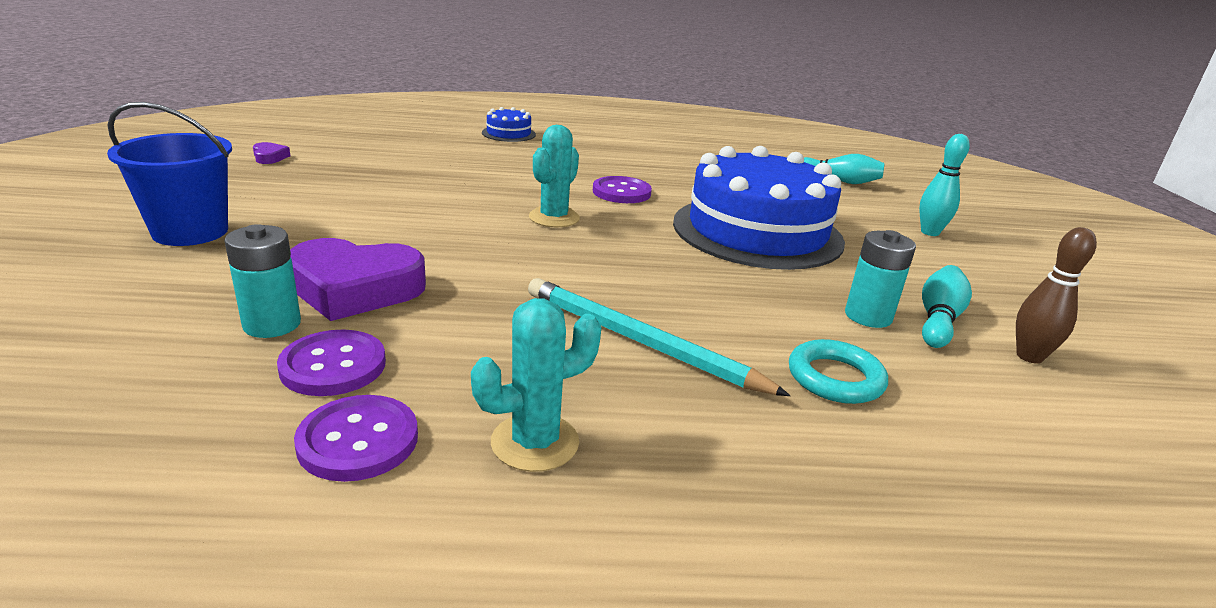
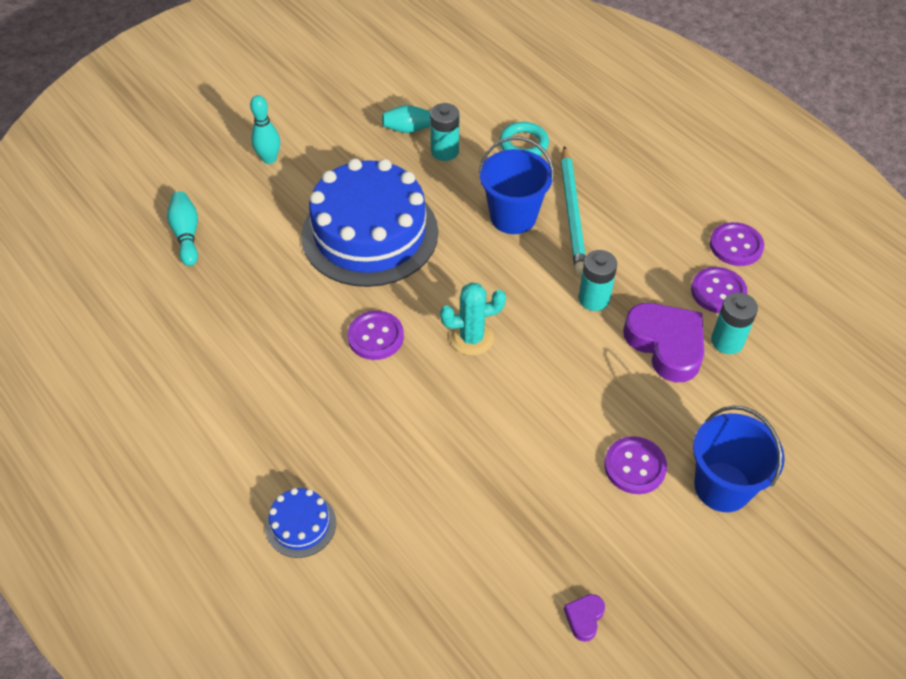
camera: 125 degrees left, 25 degrees up
(300, 213) = (635, 466): none -> purple button
(488, 285) = (594, 299): none -> turquoise battery
(535, 442) = (675, 202): turquoise cactus -> none
(687, 302) = (513, 217): none -> blue bucket
(1029, 356) = (424, 94): brown bowling pin -> none

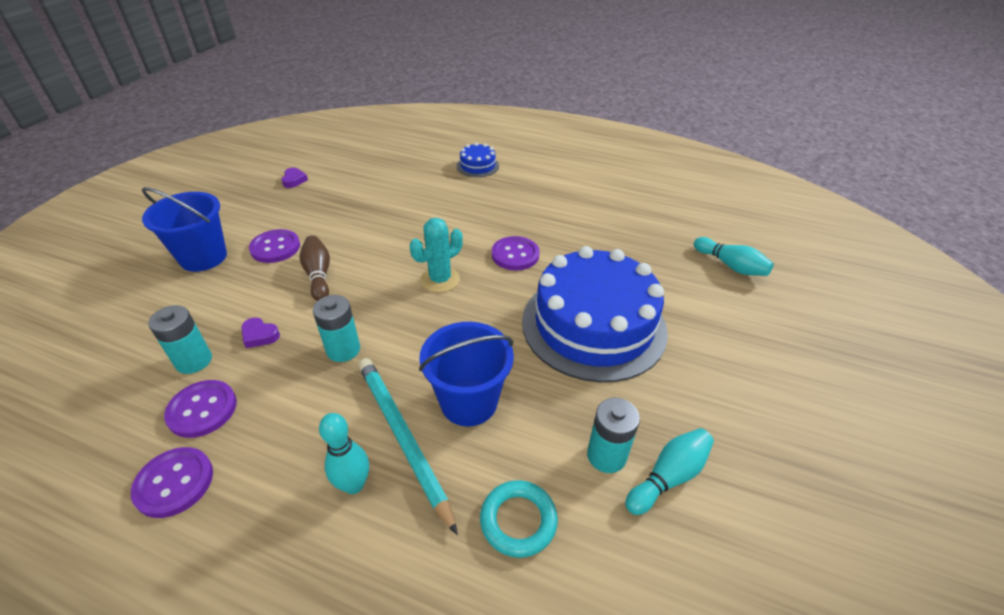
camera: 150 degrees right, 10 degrees down
(269, 159) = (764, 356): turquoise bowling pin -> turquoise bowling pin (354, 485)
(594, 398) = (318, 275): none -> brown bowling pin
(666, 344) = (260, 335): purple heart -> purple heart, size x0.43

